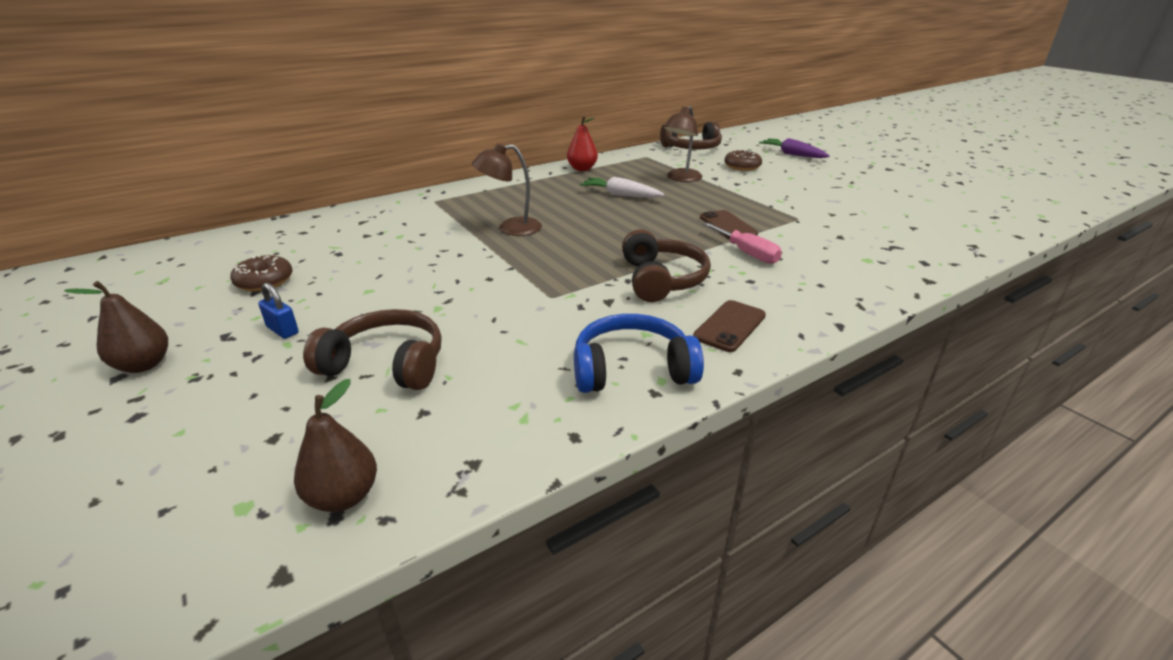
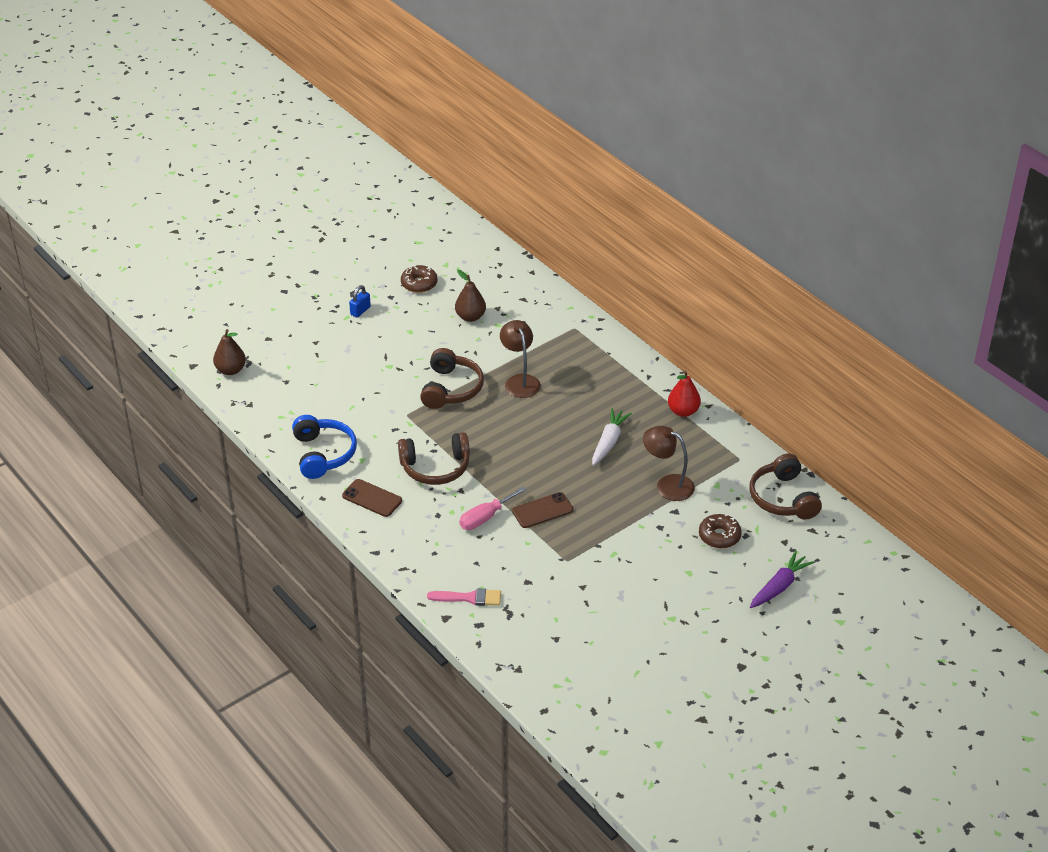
camera: 85 degrees right, 10 degrees up
(144, 365) = (325, 275): brown pear -> brown pear (470, 317)
(386, 364) = (327, 359): brown headphones -> brown headphones (451, 389)
(886, 266) = (469, 598): none -> pink brush

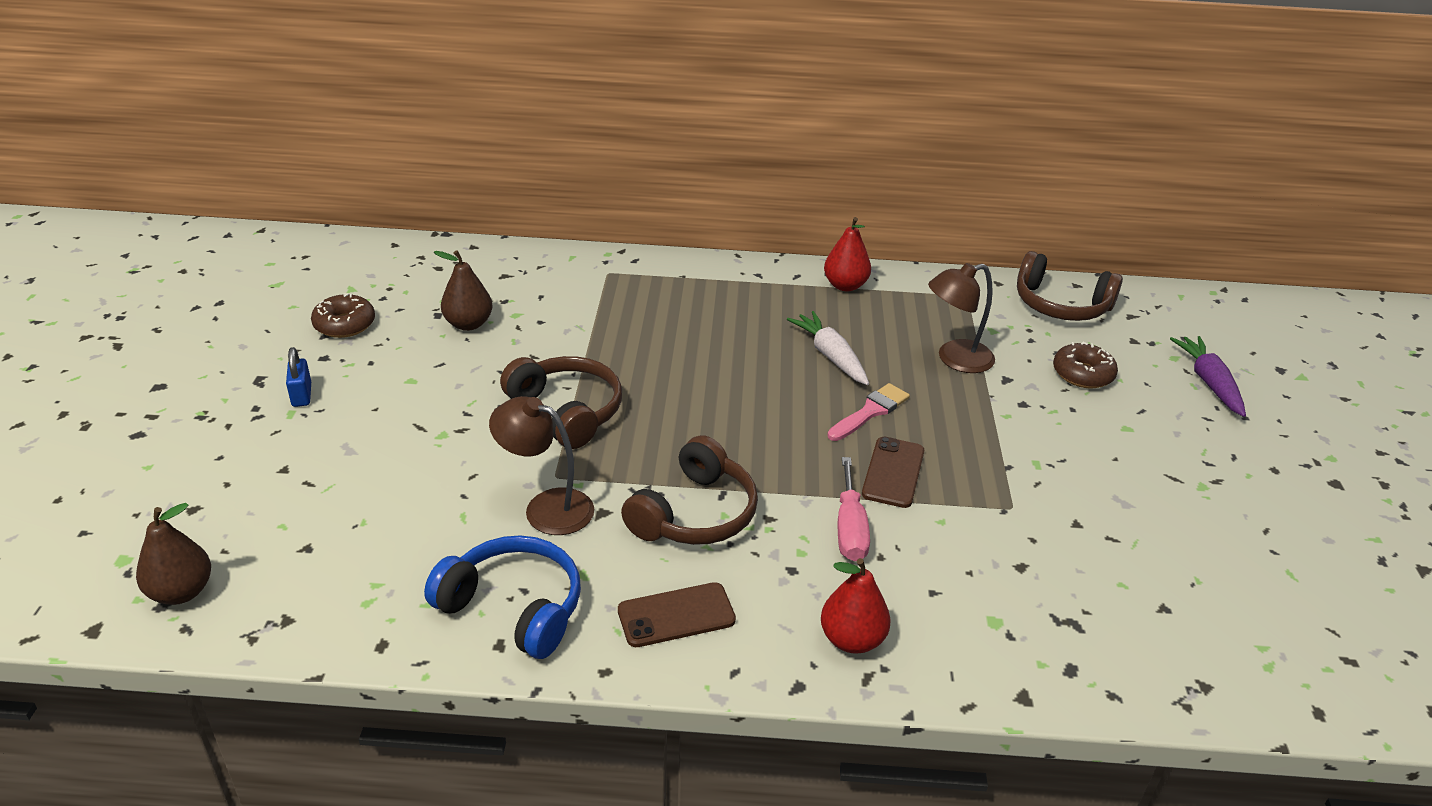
camera: 50 degrees left, 5 degrees down
(418, 553) = (852, 639): none -> red pear
(469, 598) = (1002, 644): pink brush -> pink brush (870, 412)
(520, 381) = (635, 355): brown lamp -> brown lamp (546, 507)

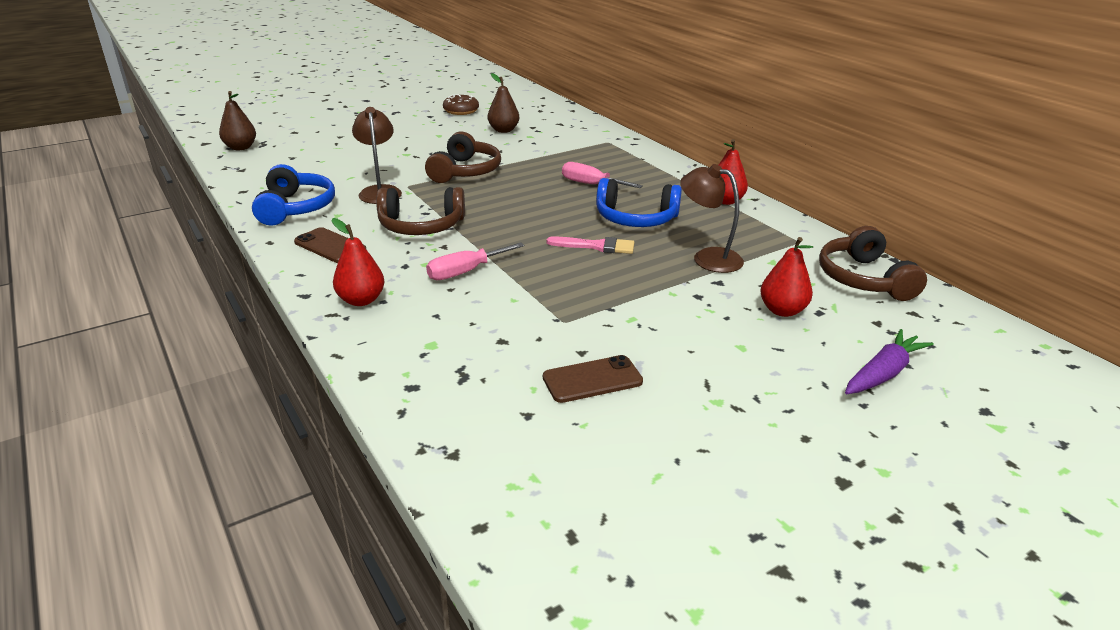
camera: 55 degrees right, 5 degrees down
(302, 395) = (396, 122): blue padlock -> none
(714, 341) = (591, 184): none -> pink screwdriver
(831, 356) = (635, 218): white carrot -> blue headphones
(893, 472) = (542, 270): brown phone -> brown phone (592, 379)
(1082, 374) = (782, 310): brown donut -> red pear

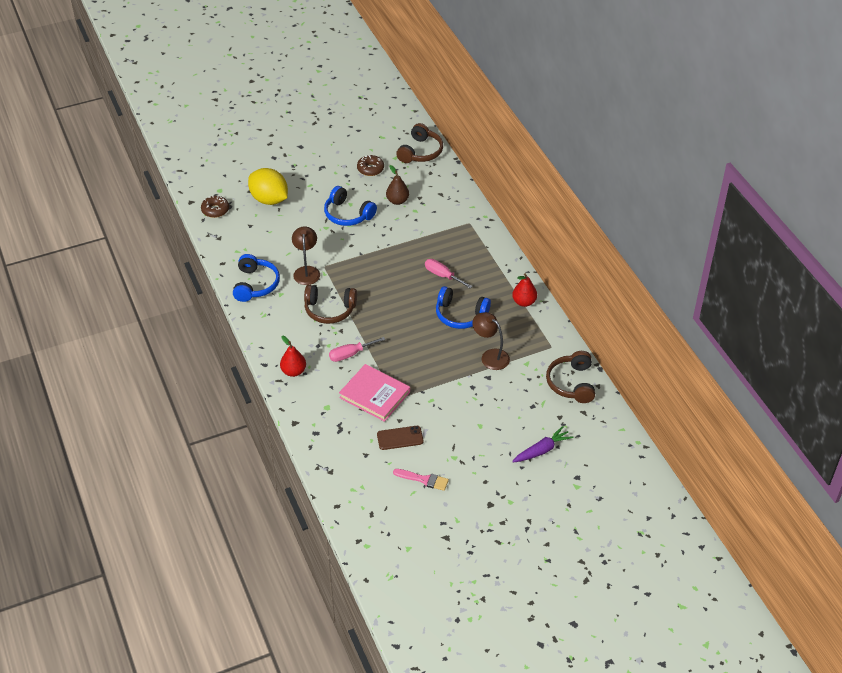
camera: 10 degrees right, 15 degrees up
(240, 148) = (215, 210): brown pear -> brown donut
(322, 137) = (269, 199): none -> yellow lemon
(330, 246) = (277, 324): brown phone -> none
(436, 143) = (347, 214): none -> blue headphones
(465, 171) = (363, 253): brown headphones -> brown headphones (420, 152)
(522, 319) = (375, 395): none -> pink book
(596, 246) = (429, 339): pink brush -> pink brush (424, 479)
(782, 310) = (513, 403): red pear -> none

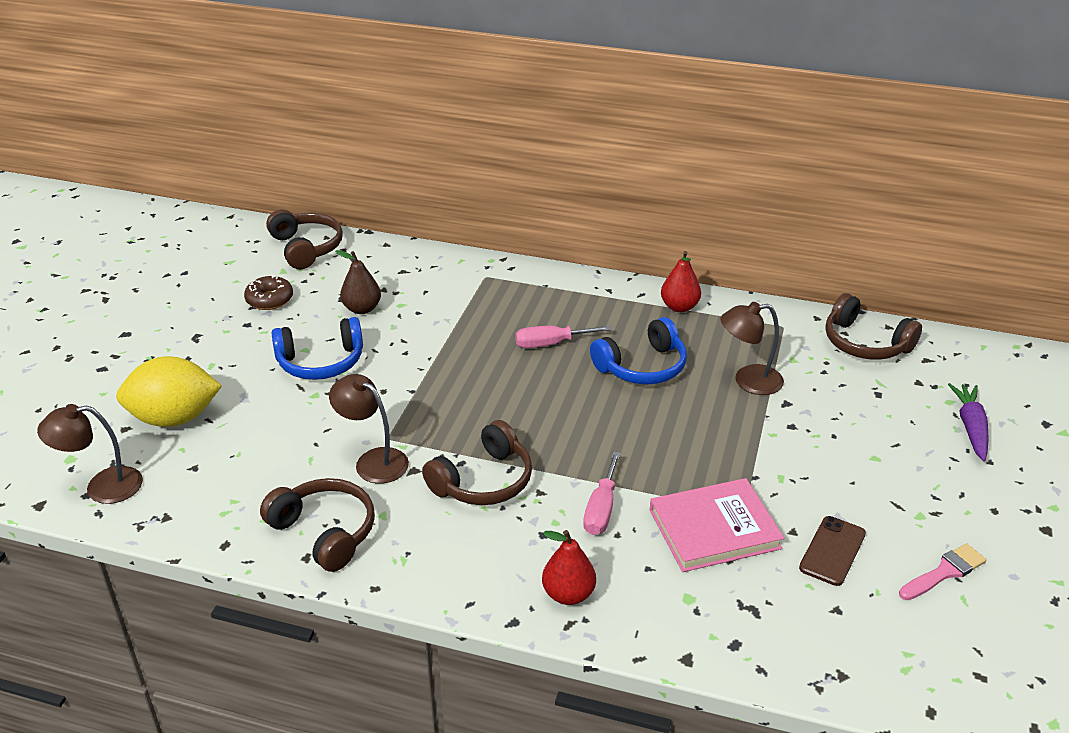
camera: 50 degrees left, 10 degrees down
(215, 210) = (102, 487): brown donut -> brown lamp
(255, 284) = (325, 532): blue headphones -> brown headphones

